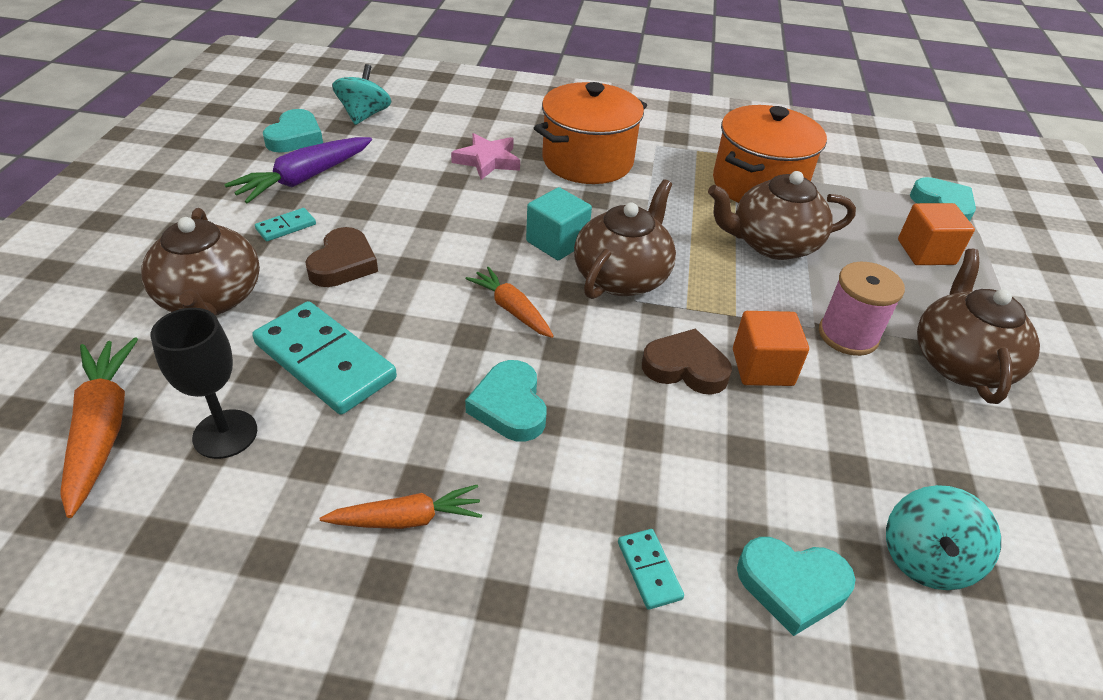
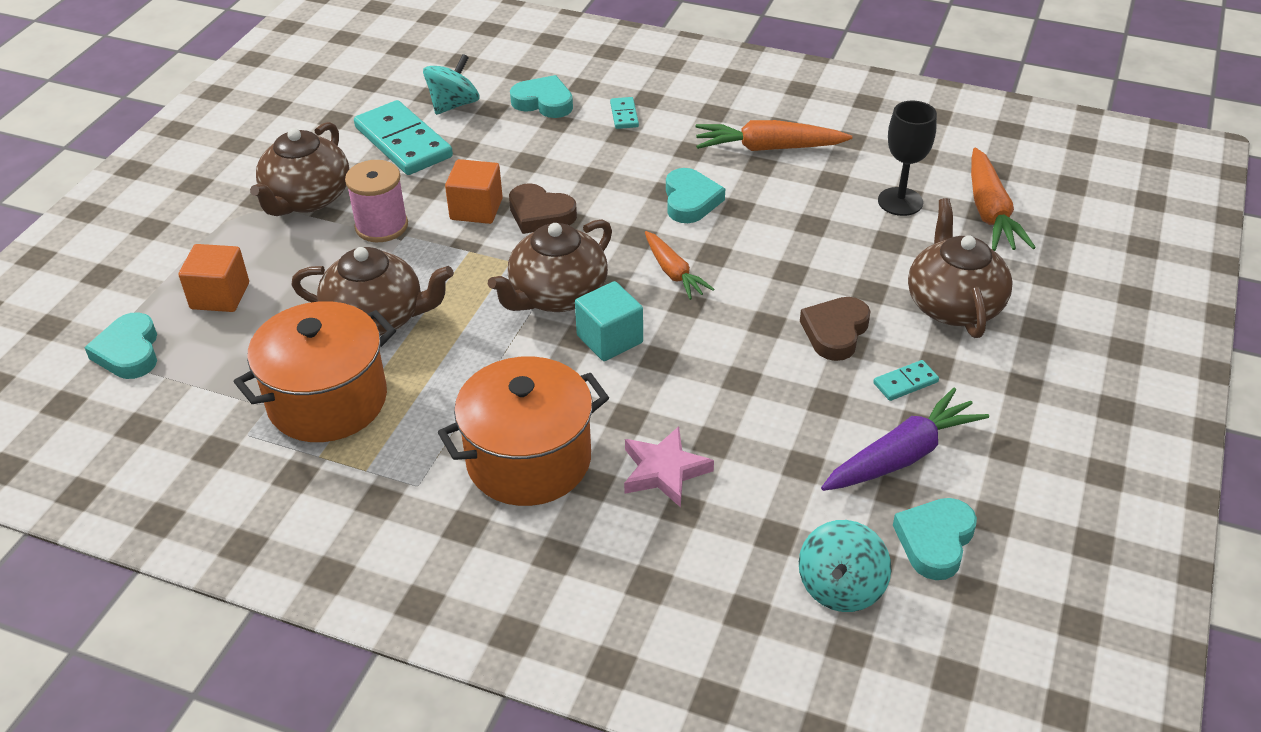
camera: 165 degrees left, 0 degrees up
(325, 361) = (837, 244): turquoise domino -> turquoise domino (403, 142)
(407, 519) = (768, 148): orange carrot -> orange carrot, size x1.54

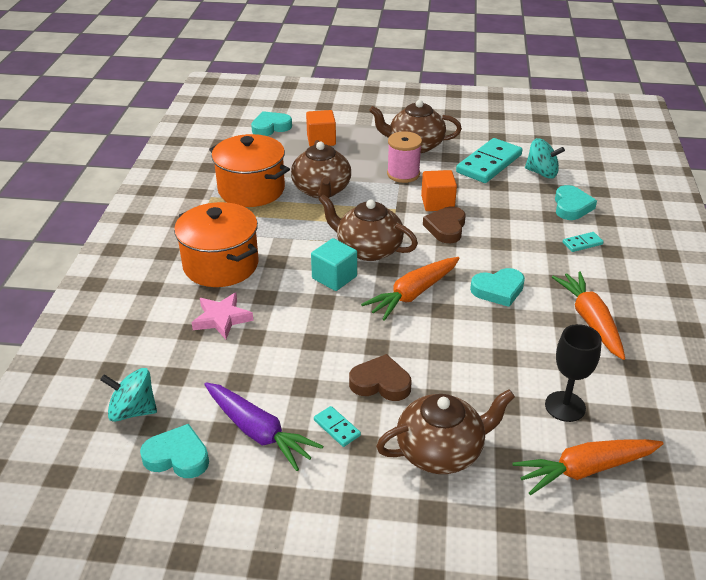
camera: 75 degrees right, 5 degrees down
(673, 272) = (413, 294): orange carrot -> orange carrot, size x1.54

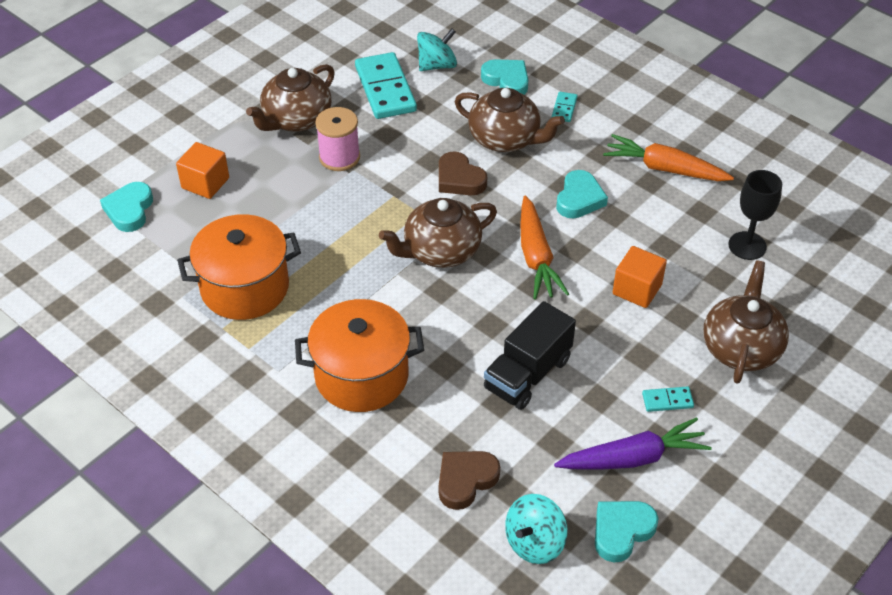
camera: 55 degrees left, 10 degrees up
(222, 319) = (452, 414): pink star -> none
(293, 338) = (527, 374): none -> black truck
(321, 190) = (305, 232): brown teapot -> brown teapot (505, 139)
(334, 277) = (462, 298): turquoise cube -> none
(380, 383) = (635, 343): brown heart -> brown heart (465, 480)
(437, 203) = (414, 162): orange cube -> orange cube (637, 289)
(585, 470) = (817, 276): orange carrot -> none

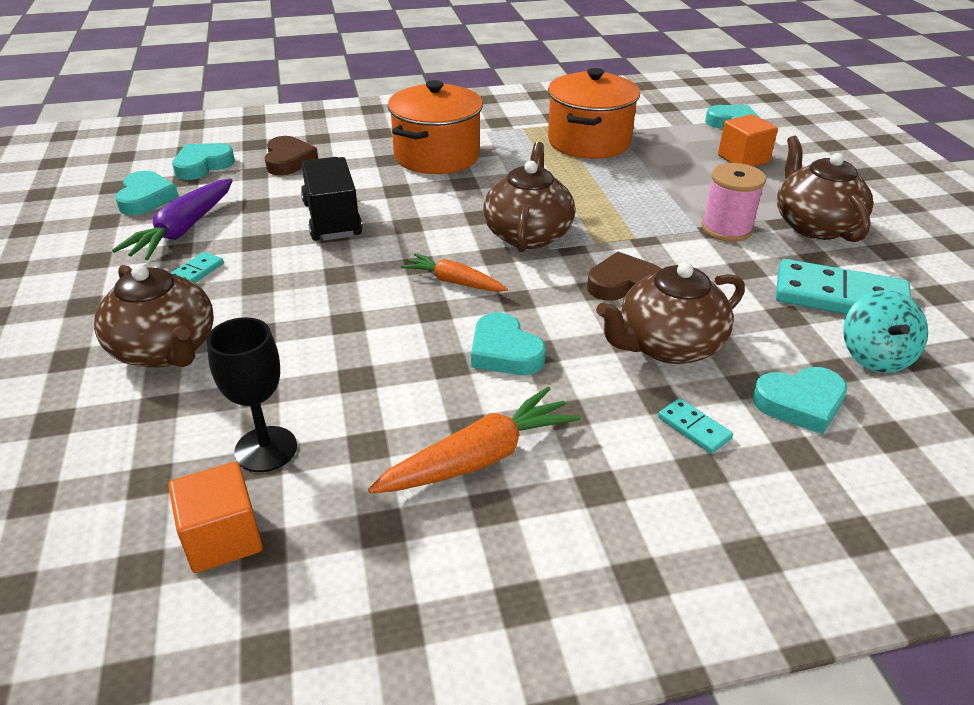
camera: 125 degrees right, 10 degrees down
(534, 542) = (203, 165): turquoise spinning top -> turquoise heart
(536, 257) = (453, 282): orange carrot -> orange carrot, size x0.65
(637, 289) = (329, 323): orange cube -> orange cube (223, 538)

